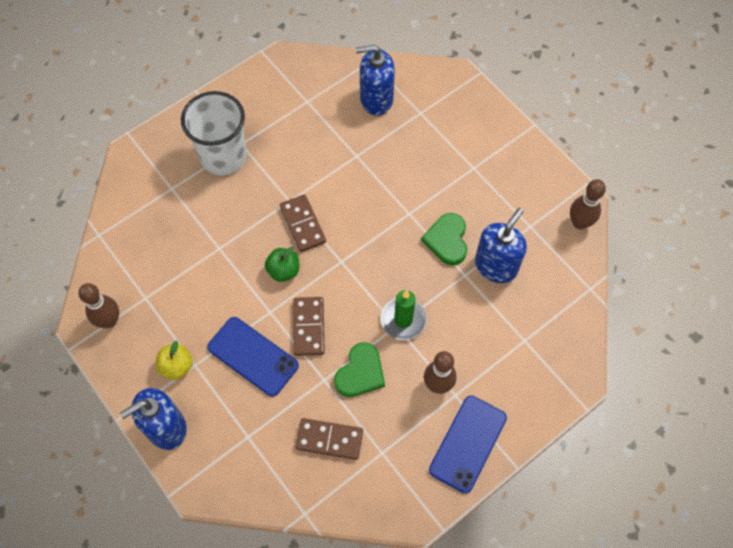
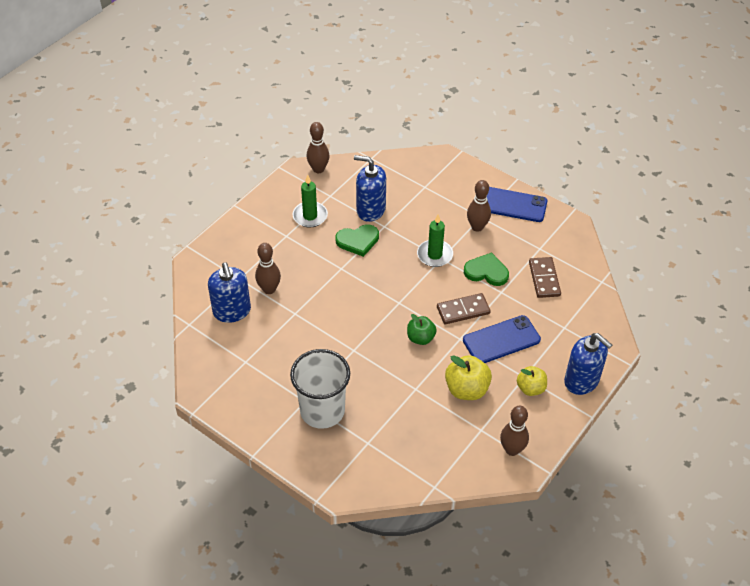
camera: 105 degrees left, 15 degrees down
(200, 298) = (466, 389): none -> yellow apple
(253, 356) = (501, 340): blue phone -> blue phone turned 45 degrees clockwise
(302, 224) = (373, 335): brown domino -> none
(397, 137) = (269, 289): none -> brown bowling pin
(499, 198) = (310, 216): none -> green candle

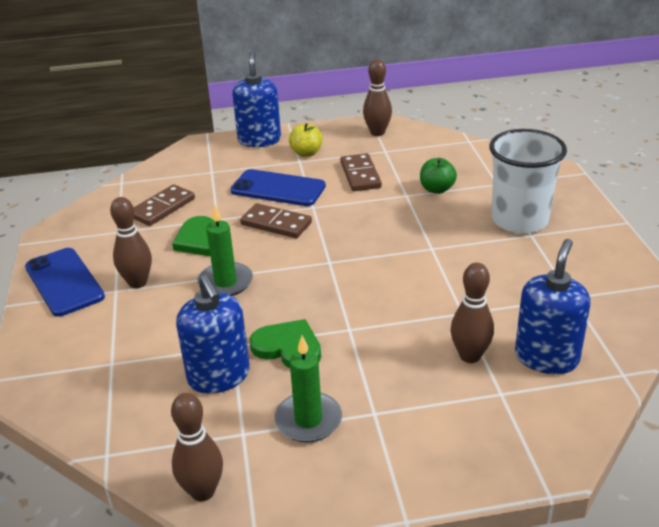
camera: 135 degrees left, 15 degrees down
(420, 338) = (349, 224): green apple -> green apple (437, 189)
(466, 389) = (360, 175): yellow apple -> brown domino

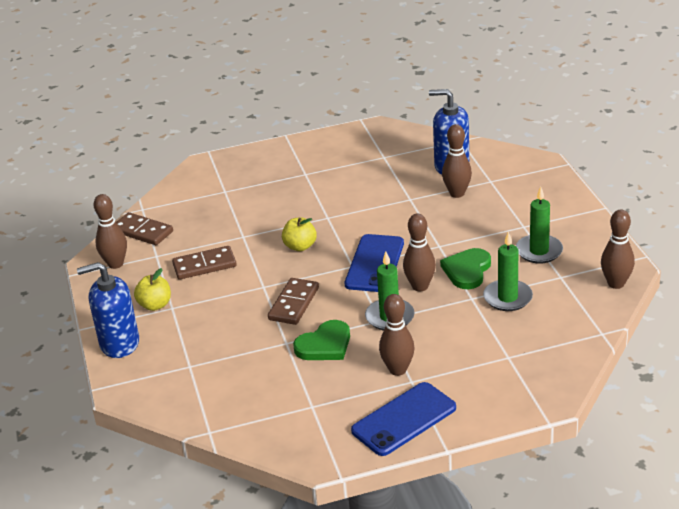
camera: 95 degrees left, 0 degrees up
(162, 208) = (266, 385): brown domino -> brown domino (142, 231)
(219, 376) = (507, 298): blue soap dispenser -> green candle
(271, 307) = (420, 286): none -> brown bowling pin
(278, 189) = (228, 313): blue phone -> blue phone (374, 264)
(377, 229) = (300, 246): none -> yellow apple
(437, 189) = (233, 221): green apple -> none
(519, 220) = (284, 179): white cup -> none

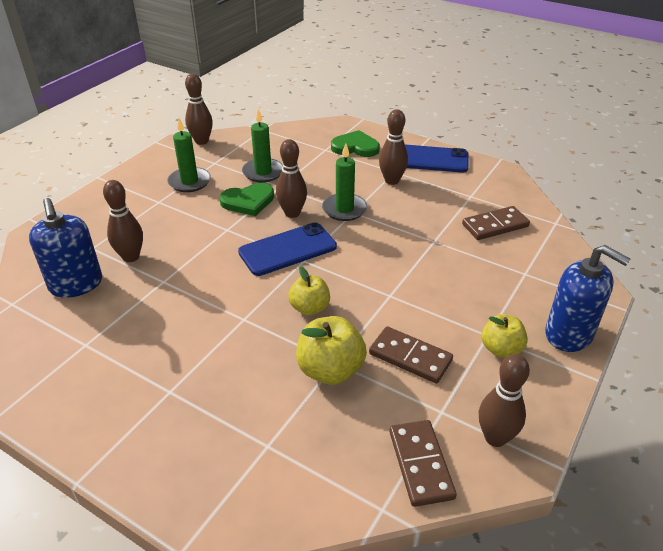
camera: 135 degrees left, 5 degrees up
(240, 231) = (330, 370): none -> yellow apple
(294, 304) = (389, 263): brown domino -> brown domino (495, 225)
(325, 345) = (411, 222): green heart -> green heart (355, 147)

